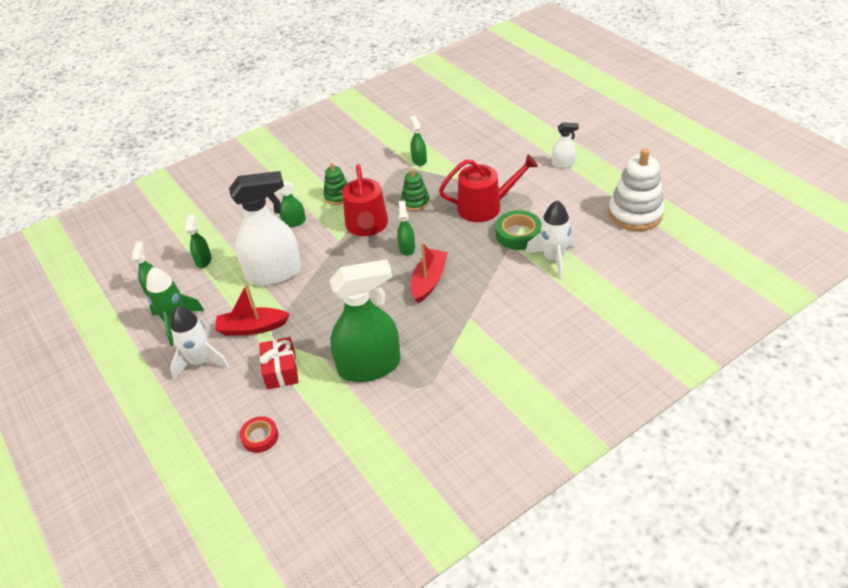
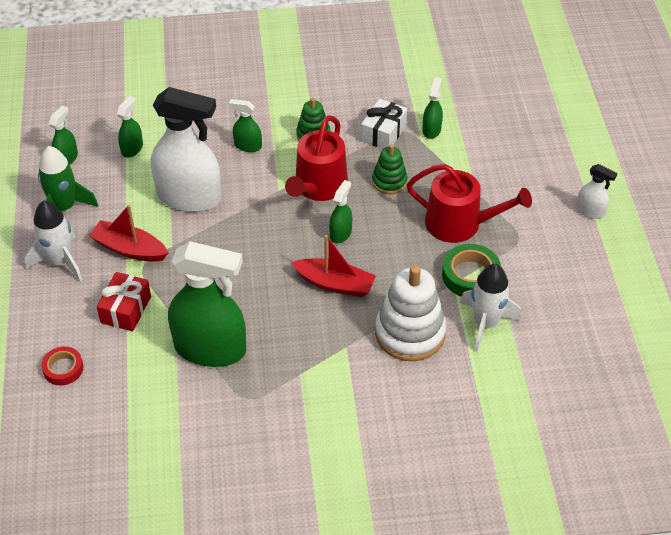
camera: 25 degrees right, 5 degrees up
(387, 175) = (383, 133): none -> white gift
(429, 281) = (335, 284): red boat -> red boat turned 60 degrees clockwise
(635, 214) = (622, 314): white stacking toy -> white stacking toy (410, 333)

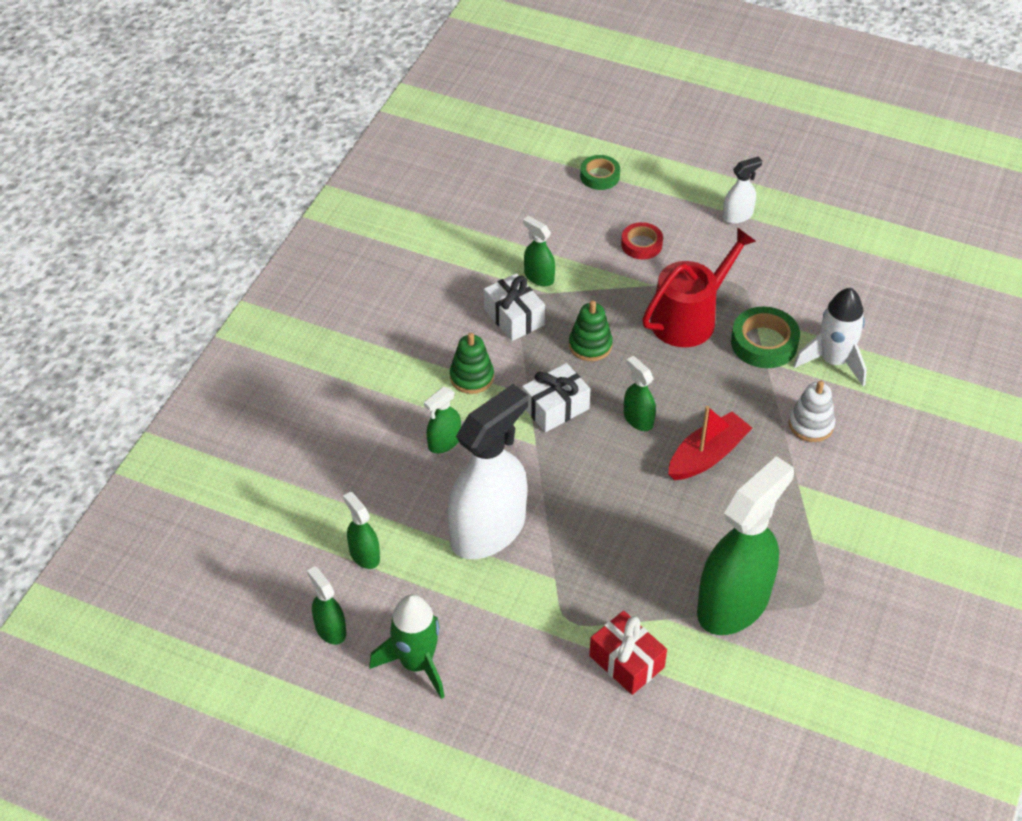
camera: 60 degrees left, 0 degrees up
(60, 261) = (506, 700): white rocket -> none
(63, 368) = (680, 759): red tape -> red tape (641, 244)
(129, 249) = (532, 622): red boat -> none
(318, 187) = (555, 407): red watering can -> white gift
(410, 333) = (811, 424): white stacking toy -> white stacking toy, size x0.55
(559, 120) = (600, 176): none -> green tape

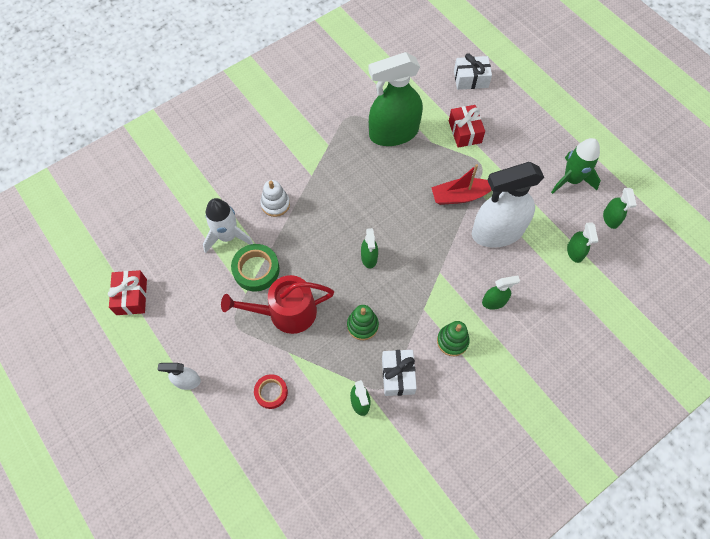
camera: 150 degrees left, 15 degrees up
(555, 407) = (413, 291): white gift -> white gift (471, 79)
(600, 176) = (252, 480): green tape -> none
(707, 455) = (347, 215): red boat -> red boat (460, 196)
(876, 255) = (131, 297): none -> red gift

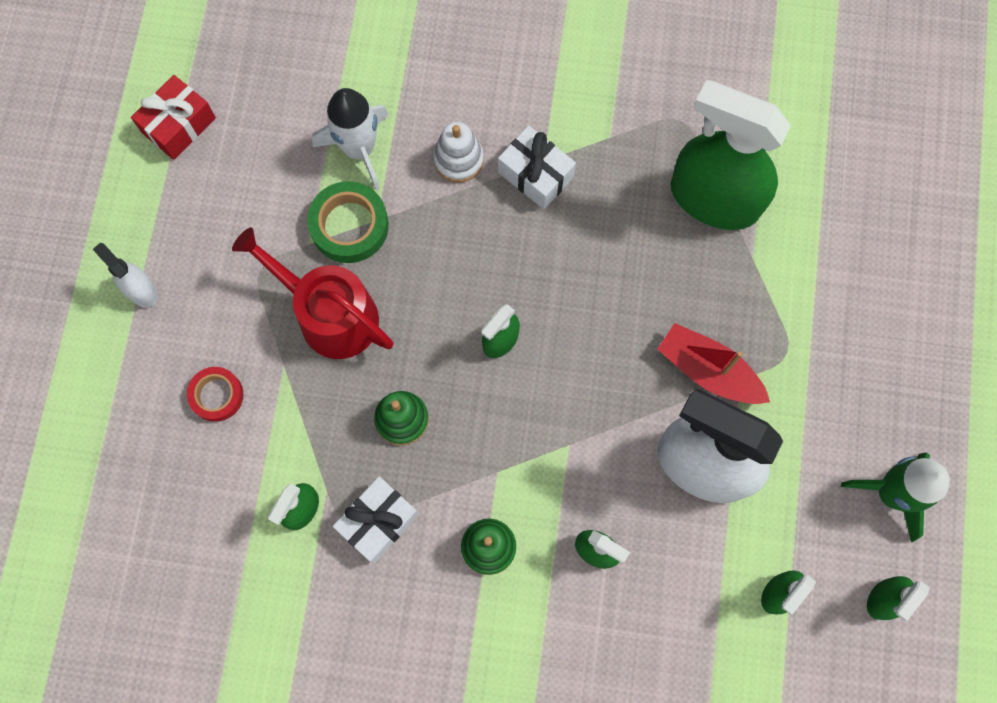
camera: 45 degrees right, 10 degrees up
(465, 132) = (816, 286): red gift -> none
(471, 79) = (913, 216): white gift -> white gift (535, 175)

